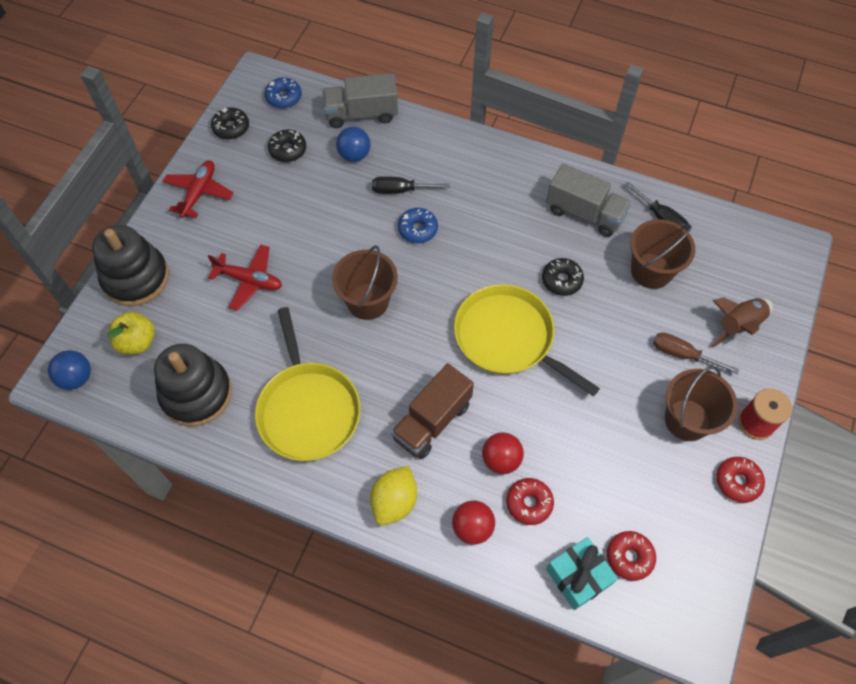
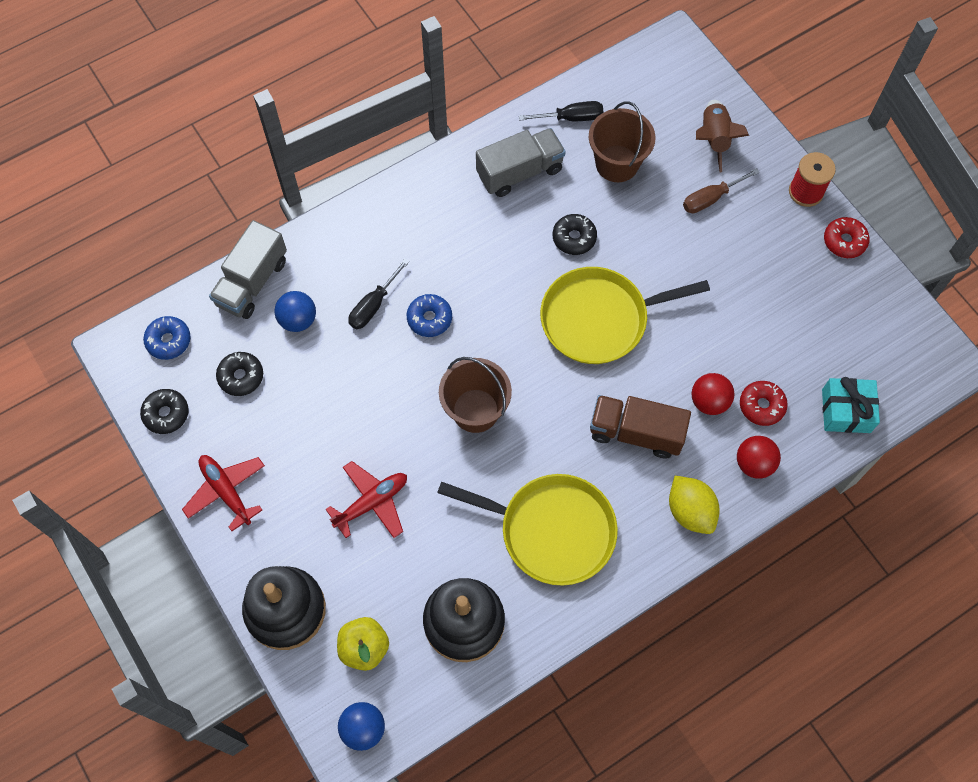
camera: 55 degrees left, 5 degrees up
(432, 421) = (636, 433): brown truck -> brown truck turned 120 degrees clockwise
(629, 557) = (854, 363): red donut -> none
(687, 420) = (769, 238): brown bucket -> none

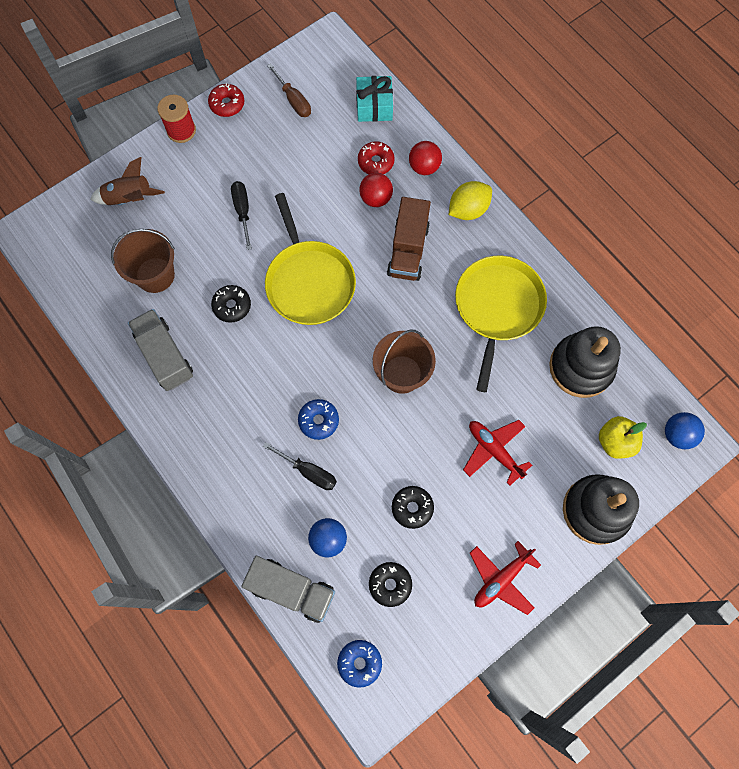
camera: 95 degrees left, 5 degrees up
(166, 414) = (434, 650): black donut -> black donut (412, 508)
(570, 118) = (106, 316): black screwdriver -> black screwdriver (243, 211)
(711, 198) = (189, 200): brown screwdriver -> brown screwdriver (293, 100)

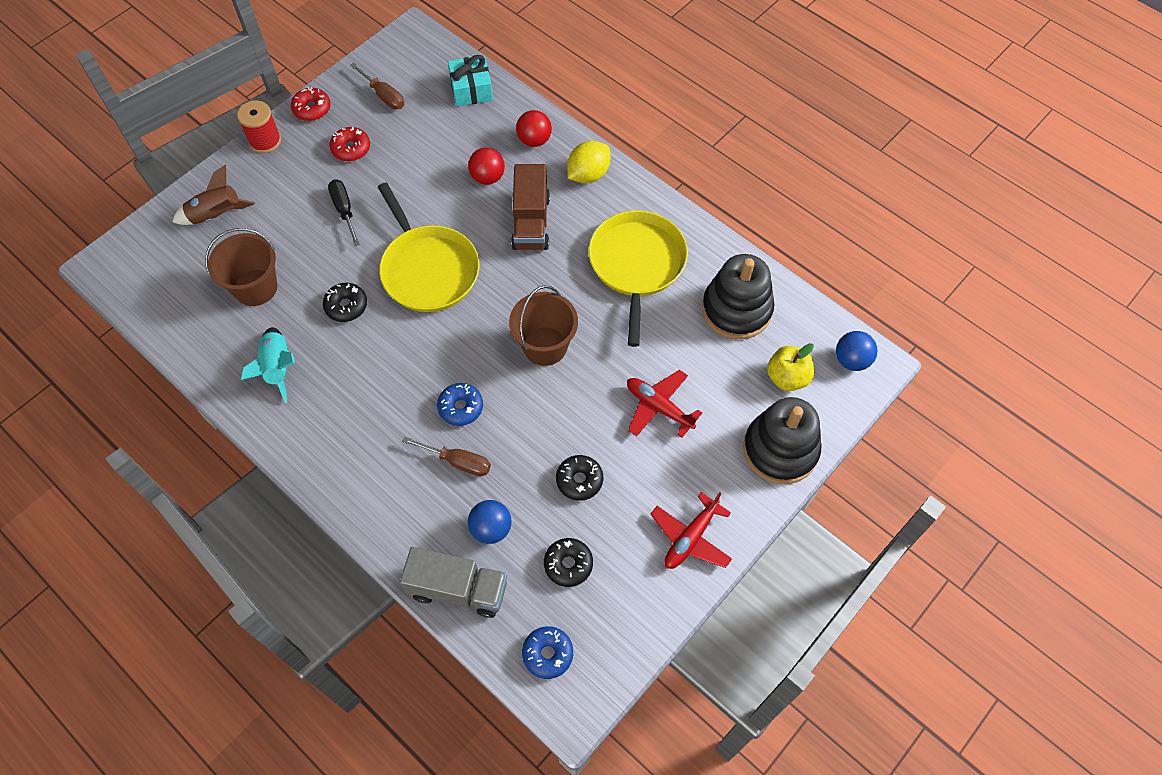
camera: 10 degrees left, 10 degrees down
(165, 356) = (278, 368): grey truck -> turquoise rocket
(308, 471) = (457, 461): black screwdriver -> brown screwdriver
(376, 162) = (482, 142): red donut -> red donut (351, 148)

